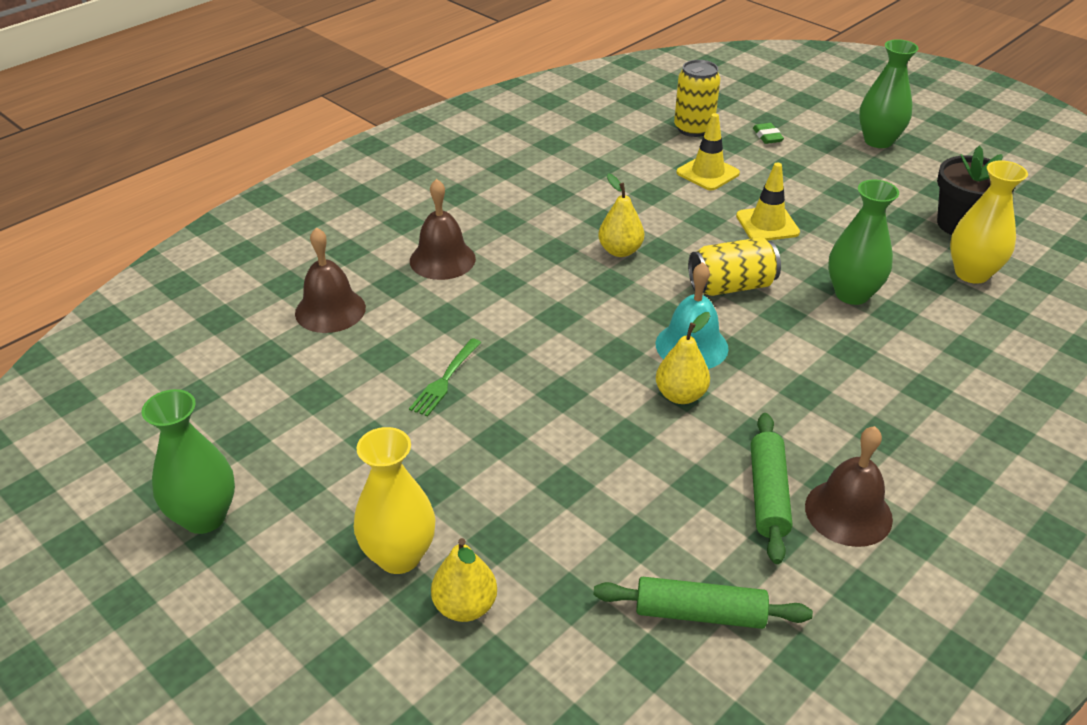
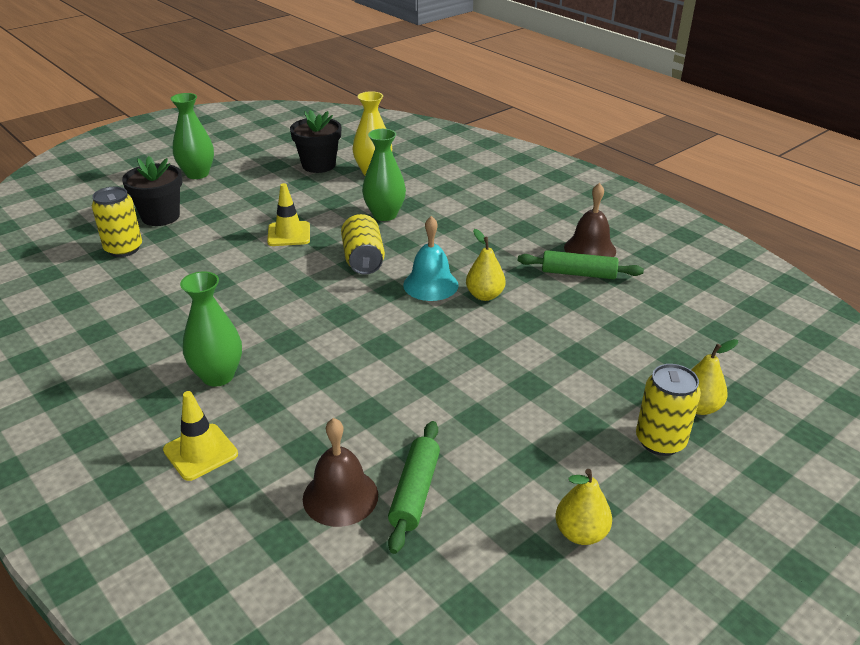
camera: 85 degrees left, 5 degrees down
(204, 517) = (639, 574): green vase -> green vase (218, 376)
(399, 556) = (660, 441): yellow vase -> yellow can
(442, 259) = (276, 412): brown bell -> none
(445, 380) = (458, 413): green fork -> none
(620, 251) = (299, 306): yellow pear -> yellow pear (580, 533)
(699, 613) = (678, 310): green rolling pin -> green rolling pin (415, 492)
(707, 173) = (201, 251): yellow traffic cone -> yellow traffic cone (200, 452)
(767, 136) = (160, 216): green eraser -> black flower pot

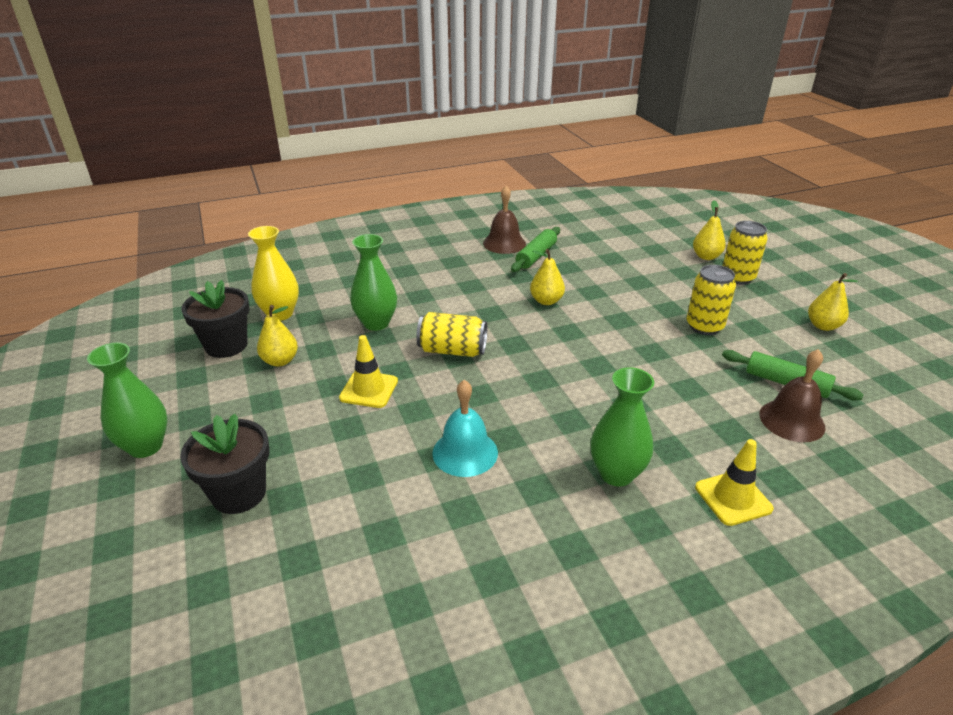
camera: 70 degrees left, 0 degrees up
(123, 249) = (301, 538): yellow can -> yellow can (704, 326)
(309, 190) = (280, 361): none -> yellow pear
(430, 285) = (516, 322): turquoise bell -> turquoise bell (465, 452)

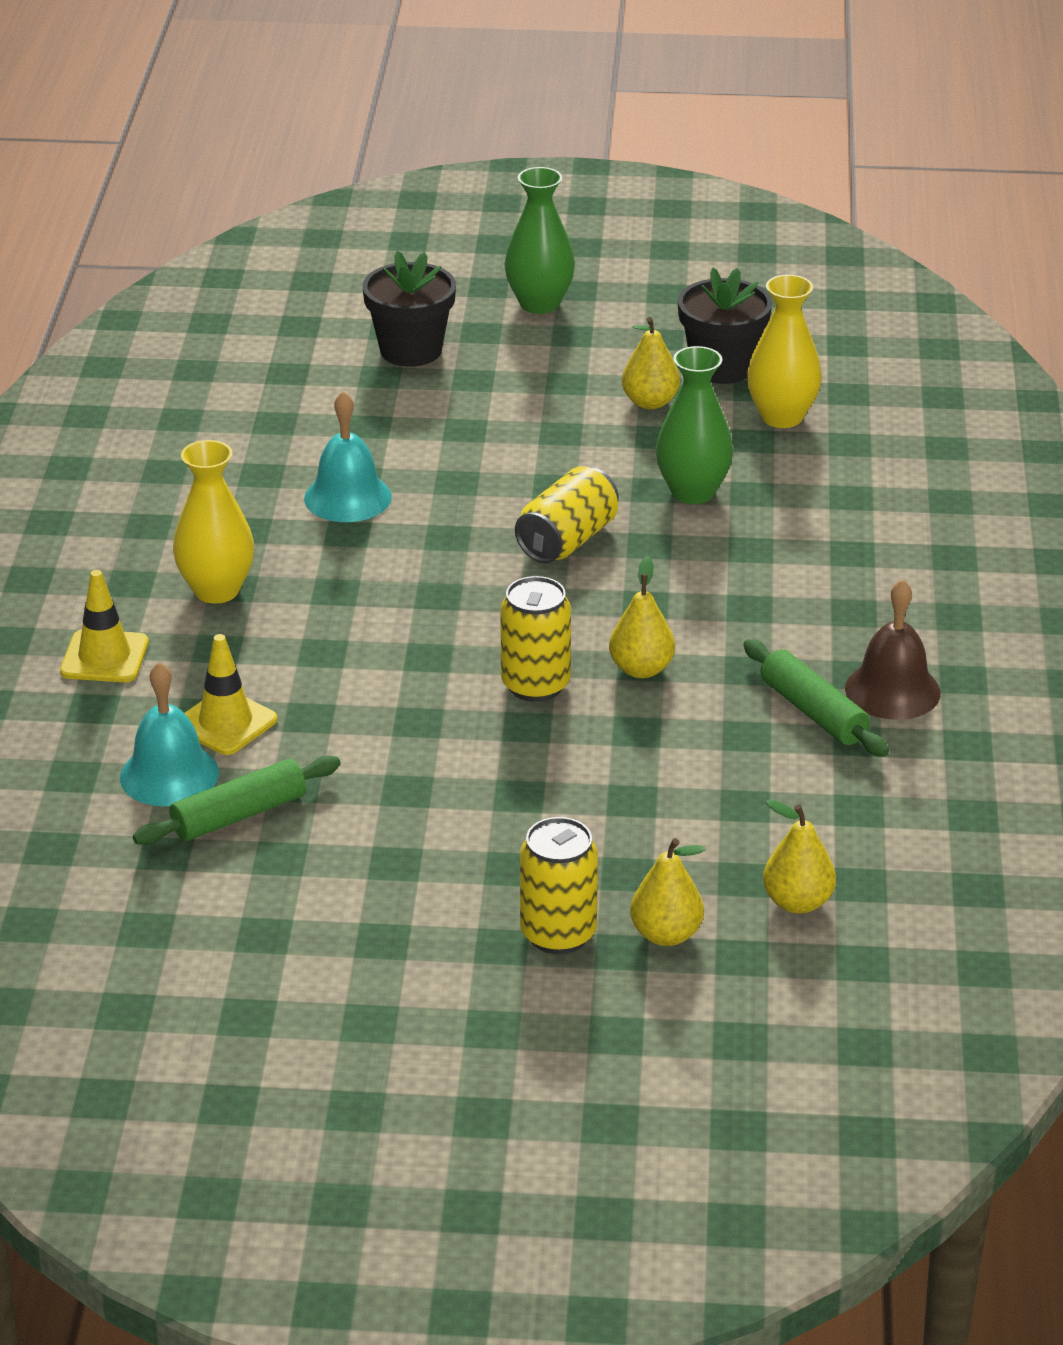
camera: 115 degrees right, 0 degrees up
(369, 389) = (528, 456): yellow traffic cone -> yellow traffic cone (225, 723)
(616, 474) = (216, 590): green vase -> yellow vase
(704, 326) = (438, 807): yellow can -> yellow can (535, 685)
(792, 420) = (169, 775): brown bell -> turquoise bell
(823, 326) = (331, 947): yellow pear -> yellow pear (797, 902)

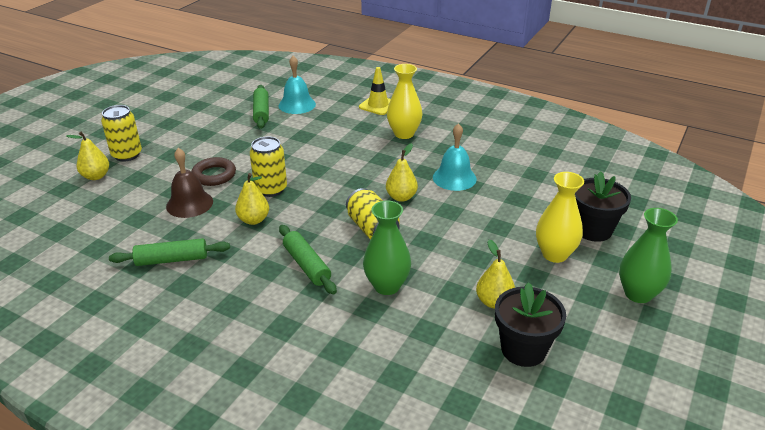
camera: 115 degrees right, 0 degrees up
(225, 723) = (315, 119): yellow traffic cone -> none
(542, 774) = (214, 175): none -> brown ring
(709, 575) = (307, 265): none -> green rolling pin
(782, 417) = (446, 355): yellow vase -> yellow vase (554, 254)
(797, 902) = (70, 211): yellow pear -> yellow pear (401, 197)
(892, 690) = (158, 292): brown bell -> brown bell (189, 204)

